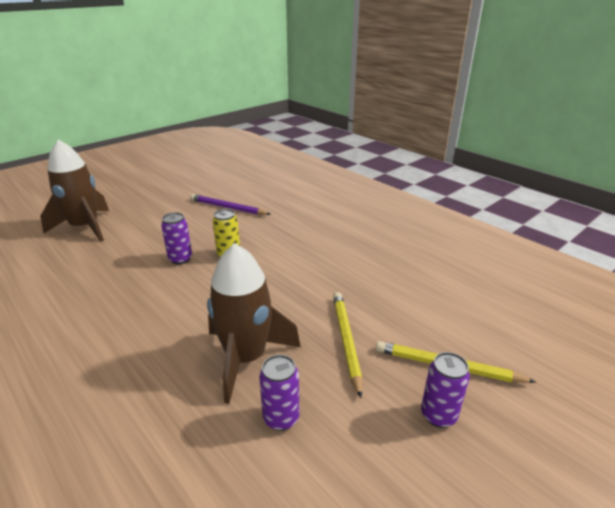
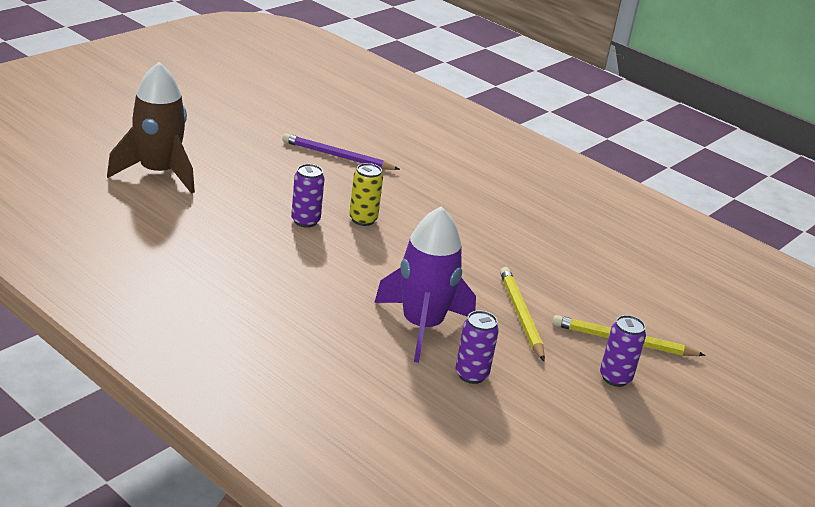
camera: 10 degrees left, 0 degrees up
(246, 358) = (422, 326): brown rocket -> purple rocket

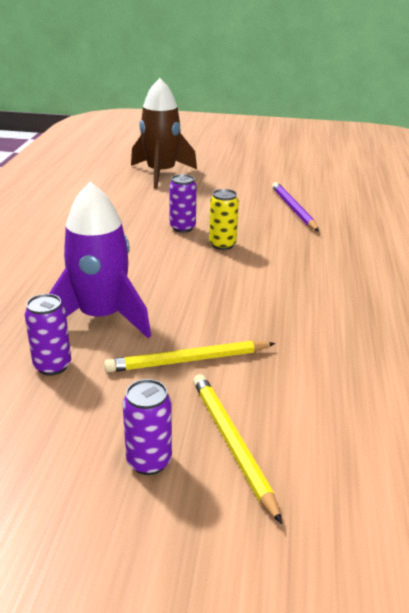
camera: 60 degrees right, 0 degrees up
(521, 315) = (188, 360): yellow pencil -> yellow pencil turned 150 degrees counterclockwise

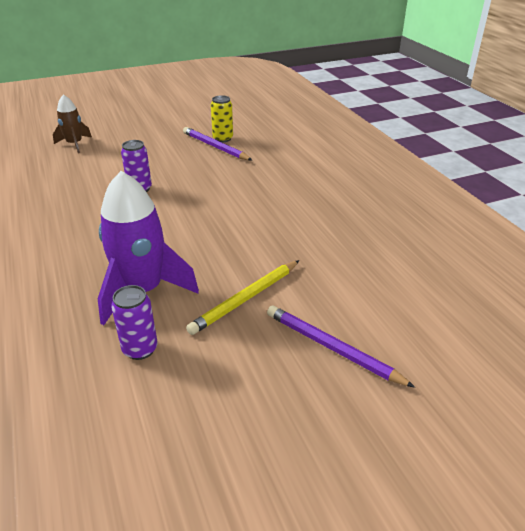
camera: 30 degrees left, 5 degrees up
(149, 461) = (288, 389): purple can -> none
(161, 174) = (74, 144): brown rocket -> brown rocket, size x0.57
(222, 245) = (186, 194): yellow can -> yellow can (223, 139)
(231, 443) = (332, 348): yellow pencil -> purple pencil

